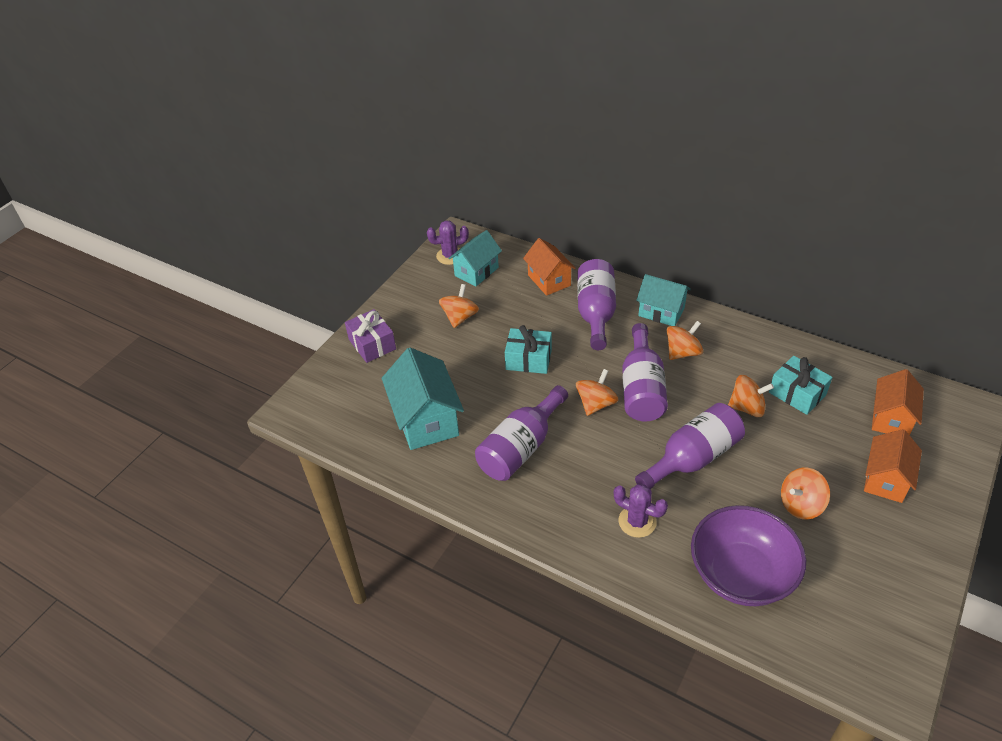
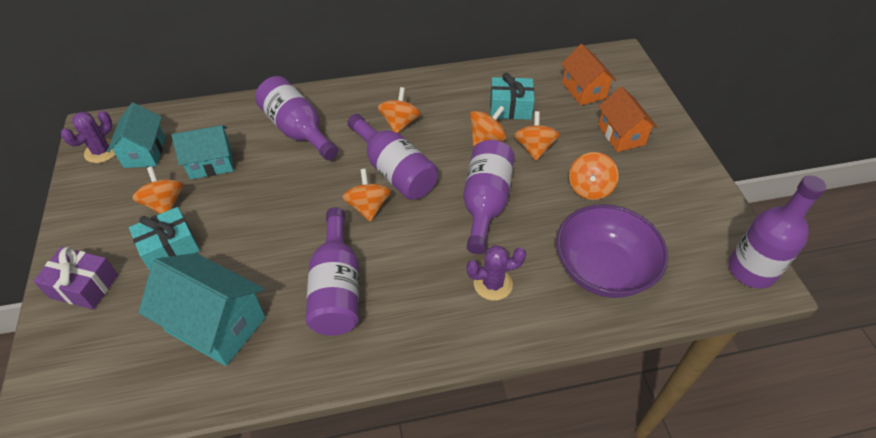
camera: 45 degrees left, 5 degrees up
(528, 359) = (271, 204): turquoise gift -> turquoise gift (170, 248)
(549, 280) = (228, 124): orange house -> none
(661, 312) = (353, 100): turquoise house -> turquoise house (211, 164)
(783, 441) = (534, 148): none -> orange spinning top
(888, 672) = (751, 270): none -> purple bottle

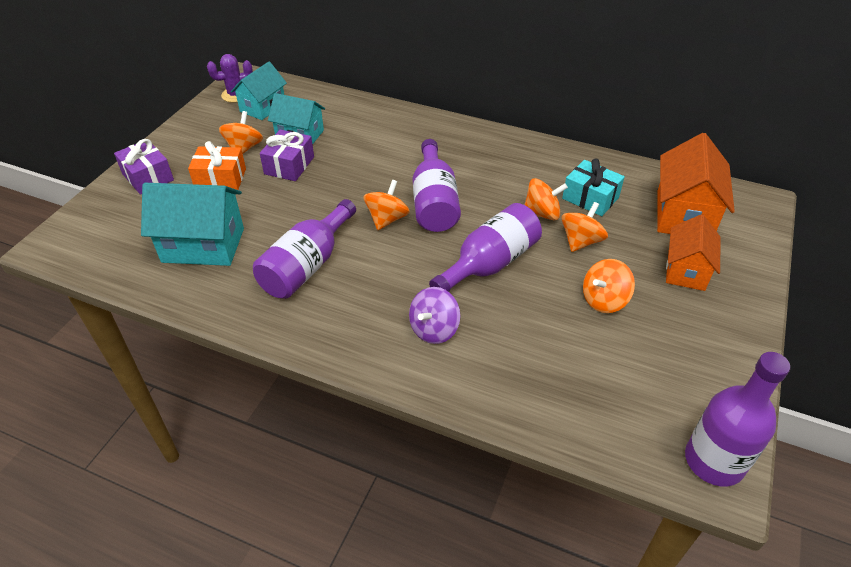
camera: 35 degrees right, 5 degrees down
(170, 248) = (220, 179): turquoise gift -> orange gift
(216, 324) = (203, 245): turquoise house -> turquoise house turned 60 degrees counterclockwise
(229, 200) = (289, 165): none -> purple gift
(297, 130) = (385, 138): purple bottle -> none
(400, 123) = (474, 168): orange spinning top -> none
(493, 284) = (434, 329): purple cactus -> purple spinning top
(584, 90) = (684, 214): orange house -> orange house, size x1.51
(603, 270) = (548, 373): purple bowl -> none

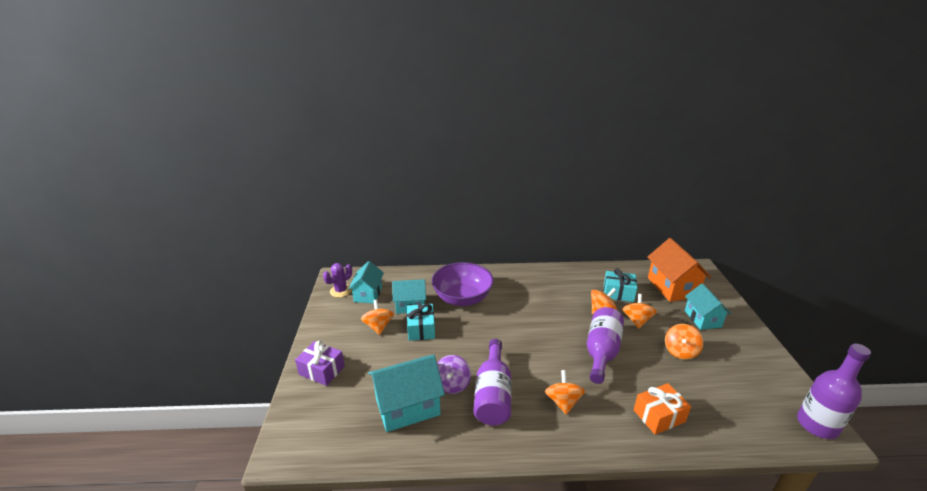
camera: 25 degrees left, 15 degrees down
(220, 179) = (379, 354): orange gift -> orange gift (659, 416)
(289, 165) = (421, 329): purple gift -> turquoise gift
(370, 144) = (462, 298): none -> purple bowl
(387, 219) = (516, 344): orange spinning top -> orange spinning top (563, 402)
(434, 202) = (535, 324): purple bottle -> none
(434, 329) = (608, 407): purple spinning top -> purple spinning top (452, 384)
(686, 270) = (702, 319): orange house -> turquoise house

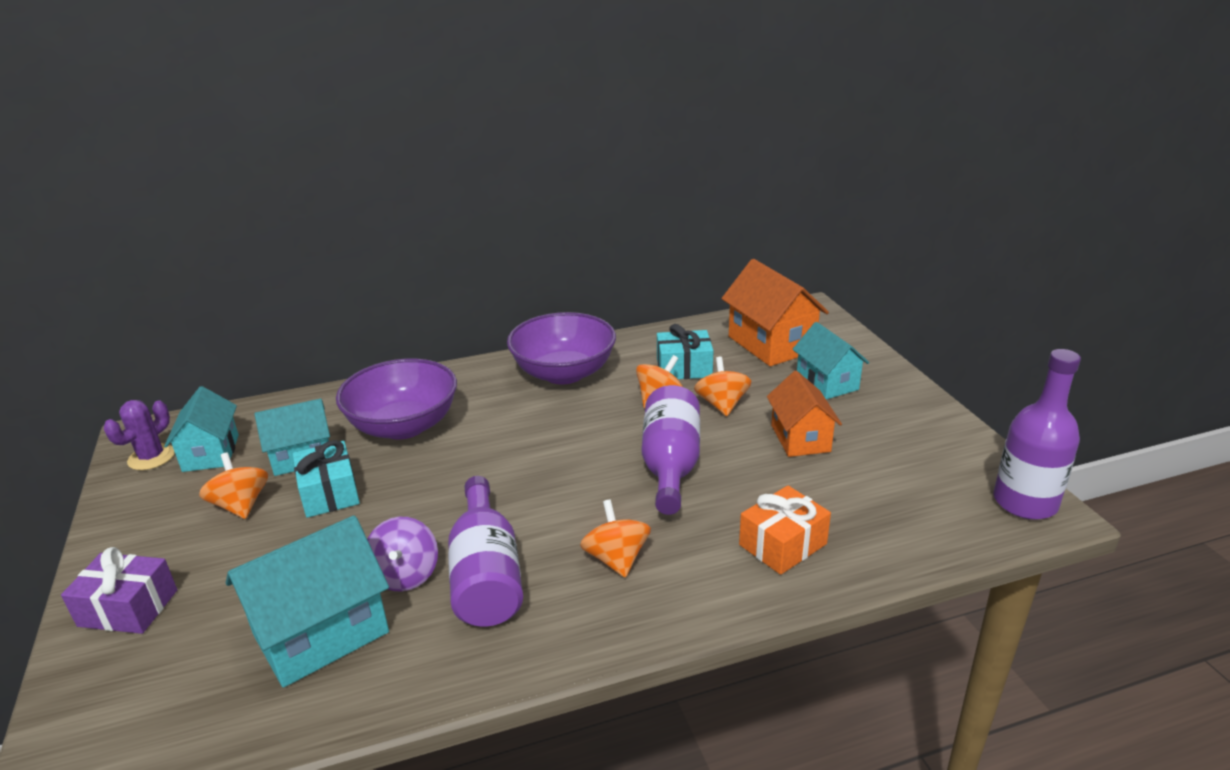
camera: 15 degrees left, 0 degrees up
(550, 283) = (564, 373): none -> purple bowl
(680, 351) = (800, 438): orange spinning top -> orange house

